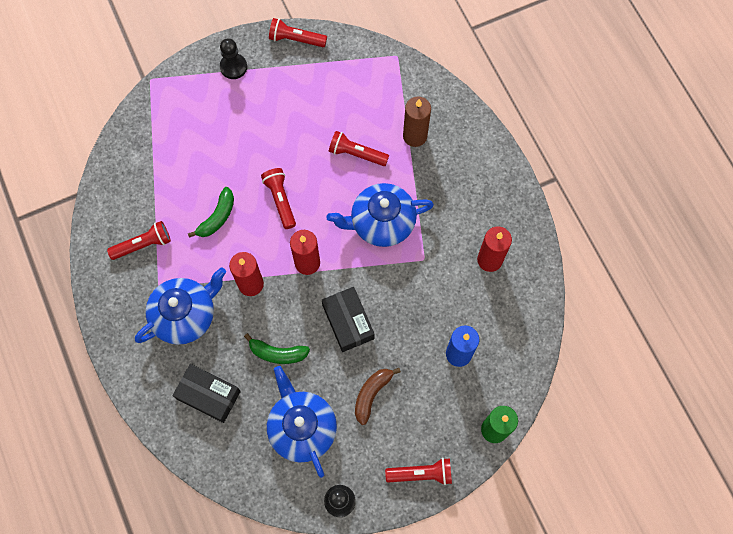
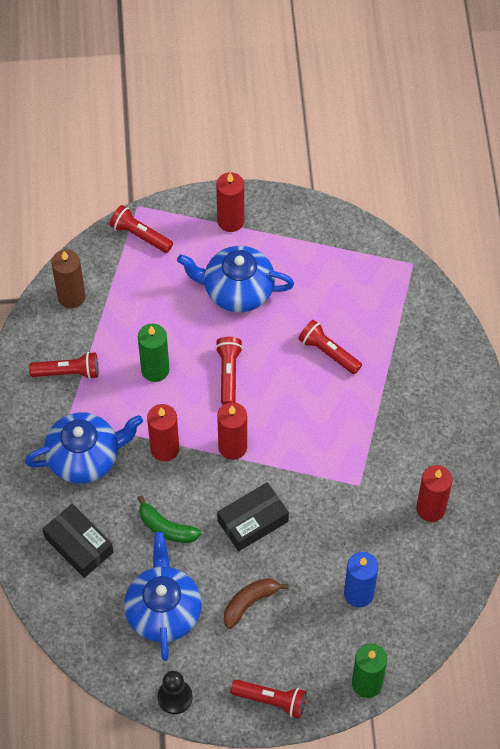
camera: 20 degrees right, 10 degrees down
(217, 217) = (155, 370): green banana -> green candle
(233, 67) = (230, 221): black pawn -> red candle
(296, 39) = (308, 213): red flashlight -> red flashlight (140, 235)
(348, 322) = (252, 521): black box -> black box turned 60 degrees clockwise
(381, 222) = (327, 432): blue teapot -> blue teapot (237, 290)
(415, 136) = (399, 354): brown candle -> brown candle (71, 297)

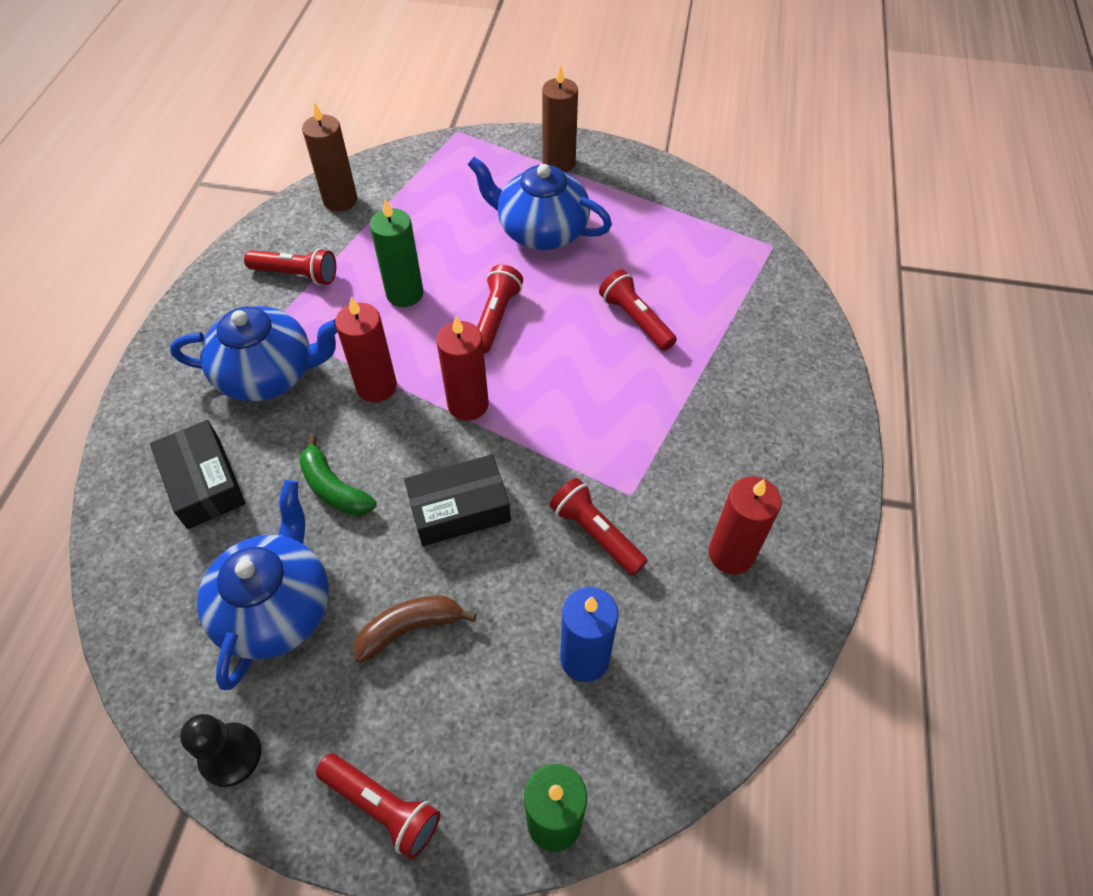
camera: 15 degrees right, 5 degrees down
(140, 235) = (447, 157): red flashlight -> red flashlight (595, 533)
(230, 221) = (559, 163): red candle -> brown candle

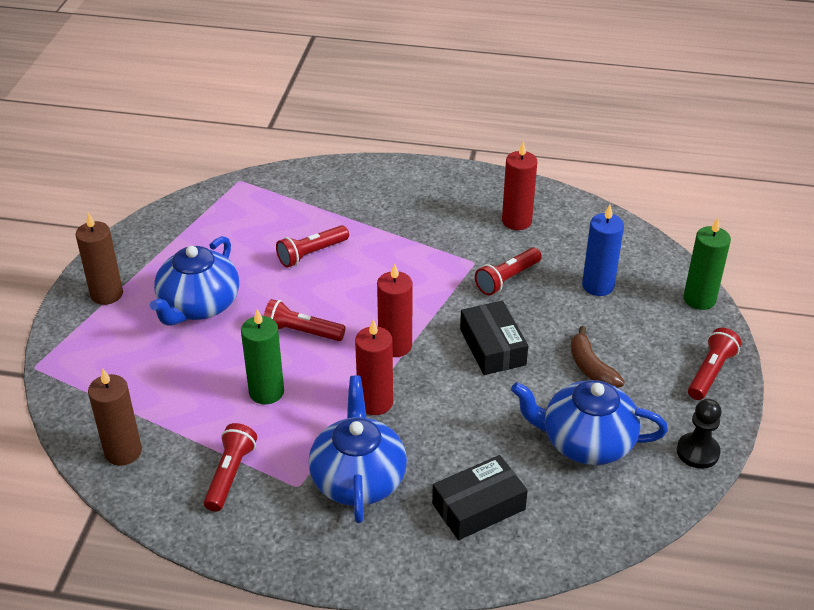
camera: 90 degrees left, 15 degrees down
(334, 488) = (479, 420): green banana -> none

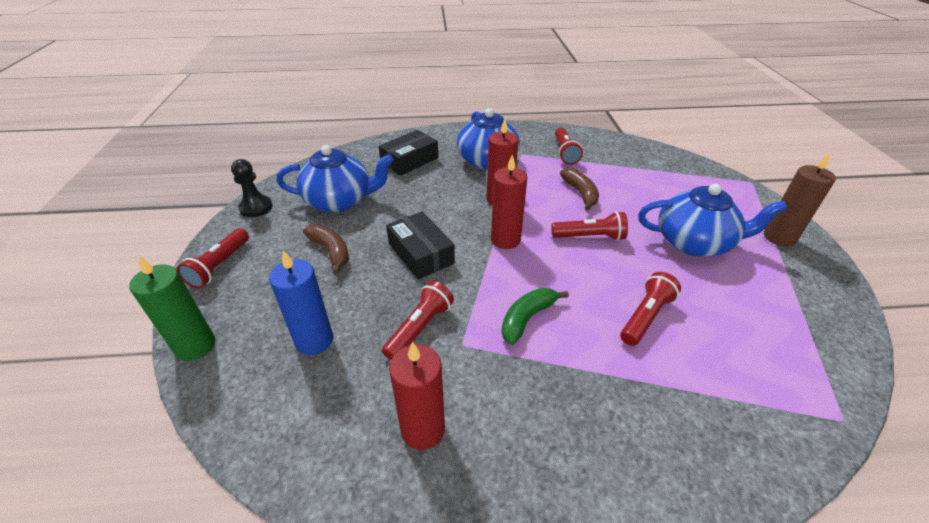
camera: 165 degrees right, 0 degrees up
(123, 452) = (636, 152): brown candle -> none
(198, 305) = (694, 242): blue teapot -> blue teapot turned 90 degrees clockwise
(266, 392) = (580, 193): green candle -> brown banana
(412, 270) = (527, 318): none -> green banana

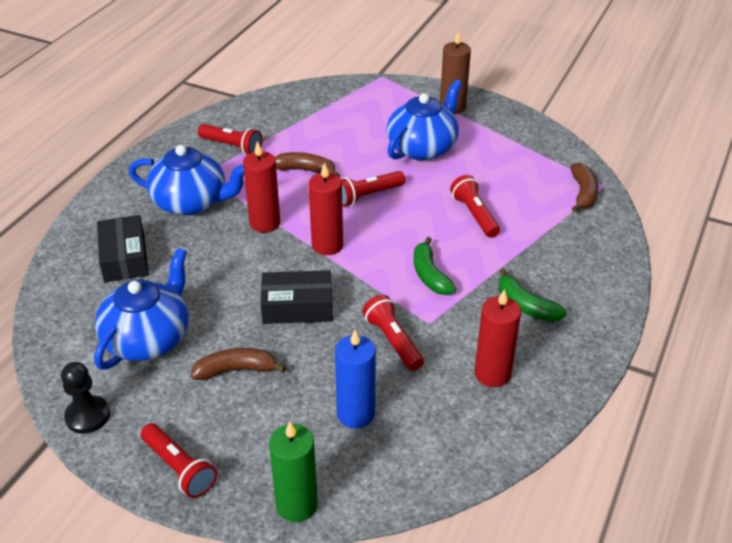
camera: 60 degrees left, 0 degrees up
(550, 419) = (525, 305): none -> green banana
(590, 237) = (368, 196): red flashlight -> red flashlight turned 150 degrees counterclockwise
(799, 402) = (583, 193): none -> brown banana

